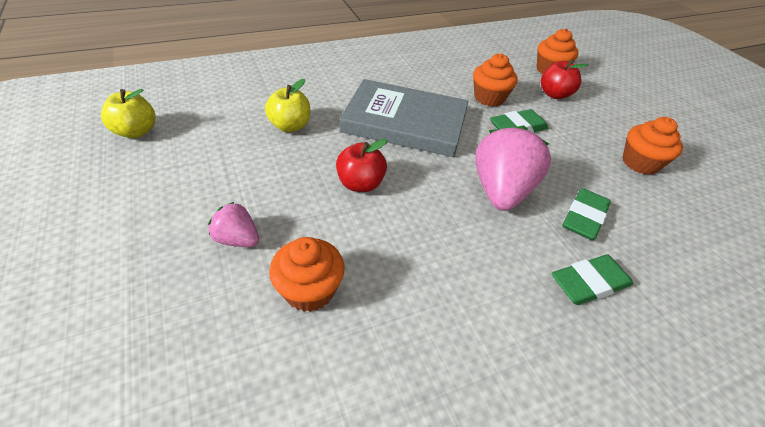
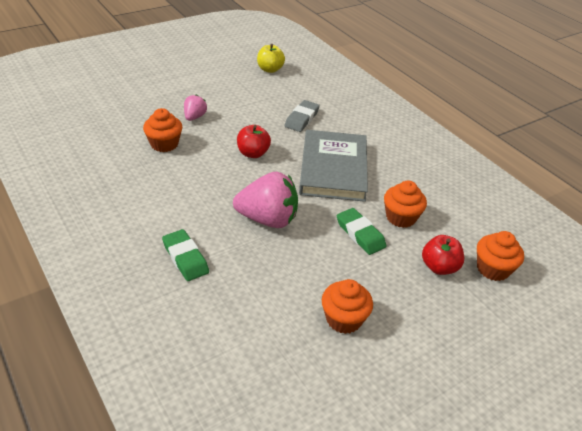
camera: 80 degrees right, 5 degrees down
(290, 126) = (302, 119): yellow apple -> grey eraser
(584, 217) = (251, 264): green eraser -> none

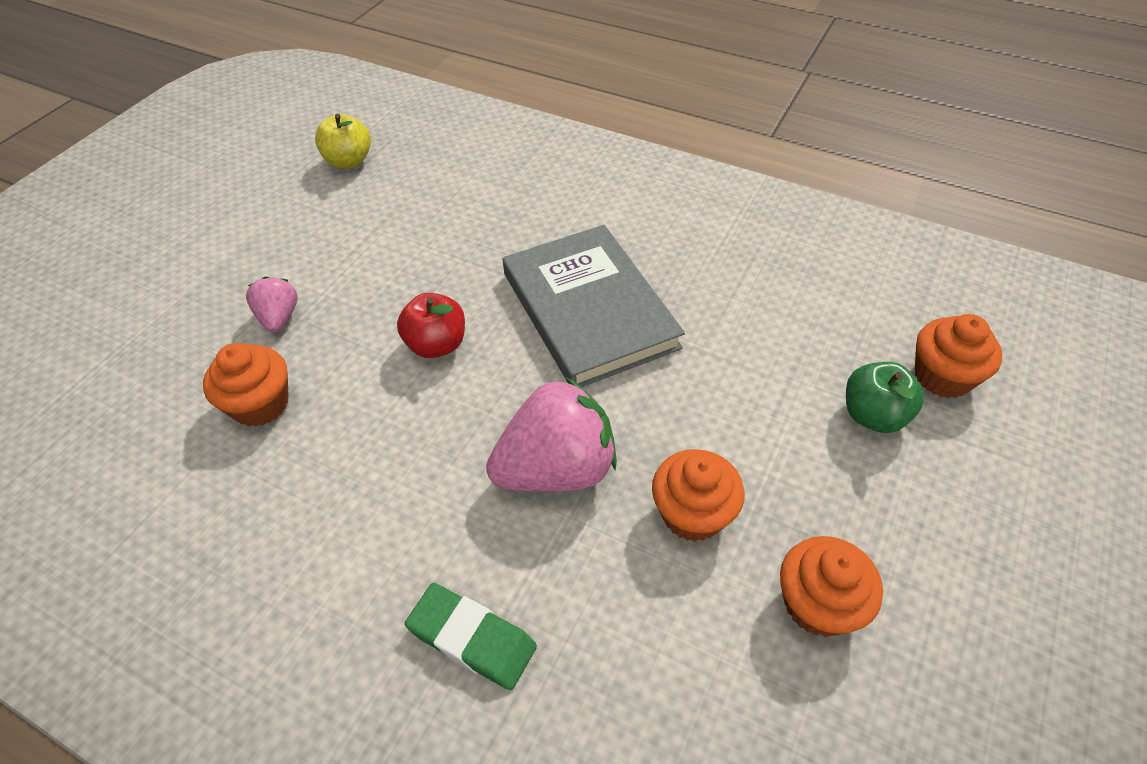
camera: 25 degrees left, 10 degrees up
(302, 119) = (470, 236): grey eraser -> none
(360, 234) = (720, 417): green eraser -> none
(401, 217) = (754, 351): orange cupcake -> orange cupcake (692, 513)
(439, 267) = (873, 415): red apple -> green apple

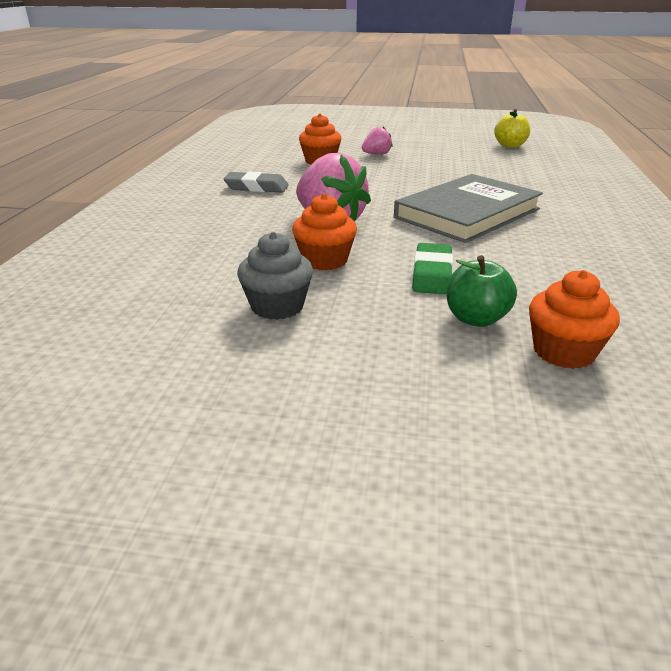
camera: 70 degrees right, 20 degrees down
(346, 536) = (256, 187): none -> grey eraser
(437, 344) = (393, 184): red apple -> none
(472, 639) = (211, 219): green eraser -> green eraser (432, 274)
(818, 604) = (277, 306): orange cupcake -> grey cupcake

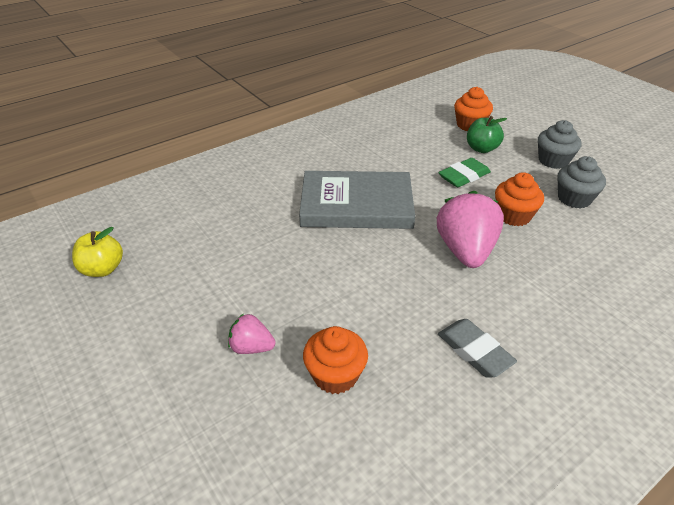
camera: 135 degrees left, 10 degrees up
(361, 351) = (553, 160): none -> grey cupcake

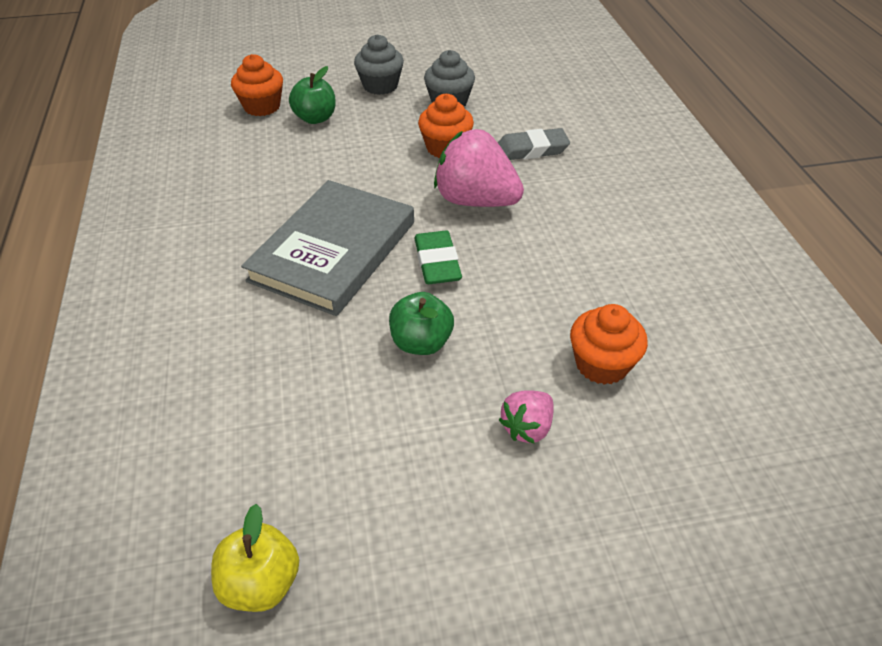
camera: 65 degrees left, 5 degrees up
(300, 271) = (421, 342): none -> green apple
(464, 176) = (353, 151): green eraser -> green eraser (437, 262)
(474, 351) = (614, 252): grey eraser -> grey eraser (531, 149)

